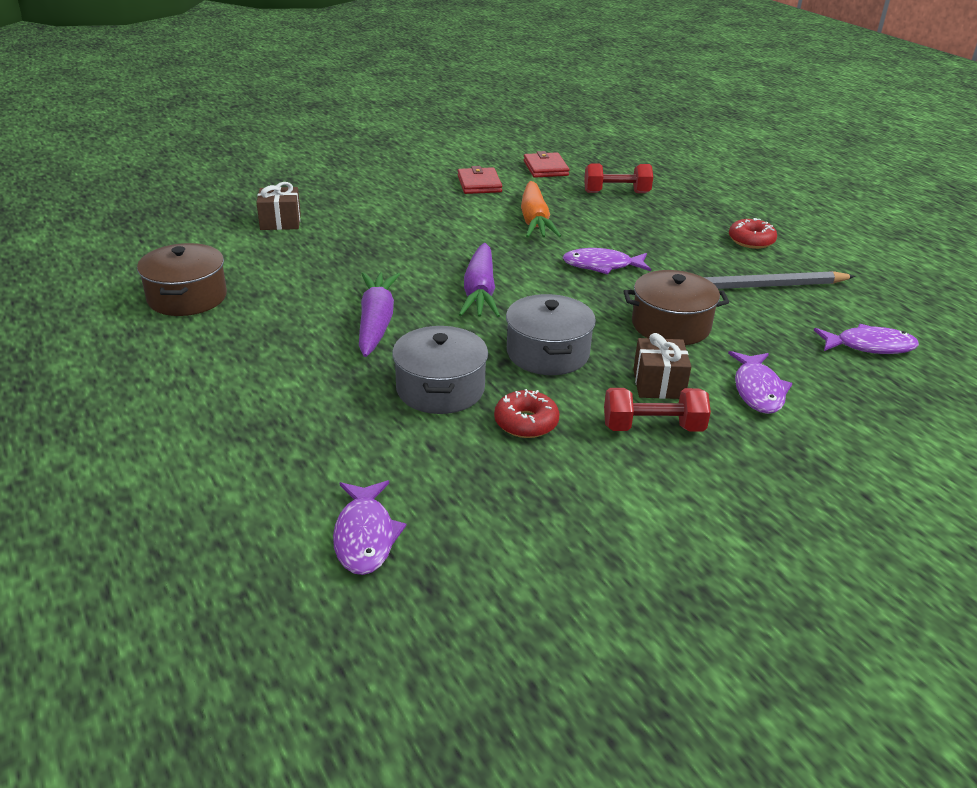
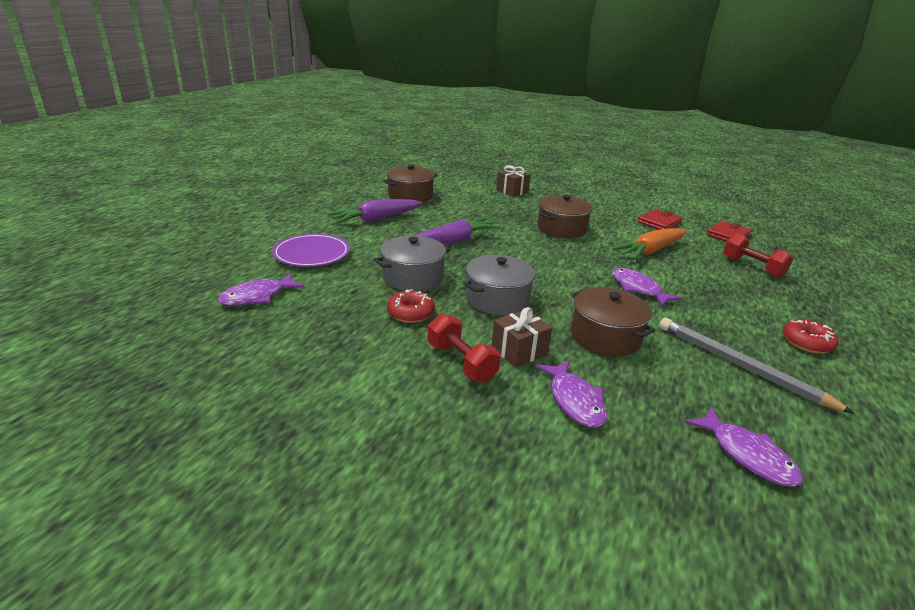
camera: 55 degrees right, 5 degrees down
(282, 448) = (312, 254): none -> purple plate
(427, 241) = (561, 228): none -> brown pot
(480, 292) = (532, 259): purple carrot -> purple carrot (376, 219)
(757, 390) = (574, 400): purple fish -> purple fish turned 75 degrees counterclockwise

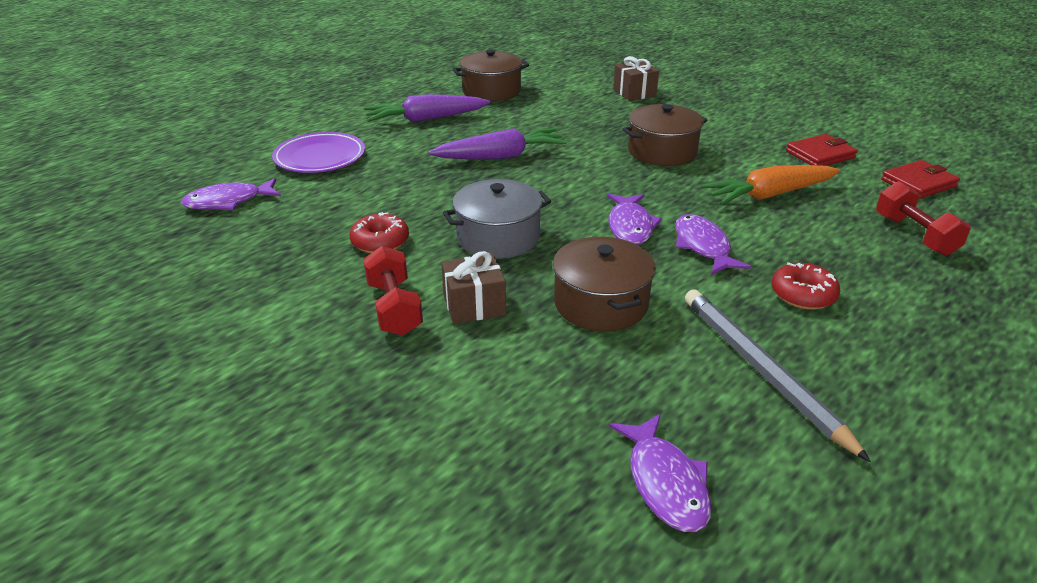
camera: 20 degrees right, 5 degrees up
(412, 277) = (415, 198): grey pot -> none
(574, 400) = (494, 375): purple fish -> purple fish (630, 226)
(807, 343) = (900, 355): red donut -> red donut (803, 294)

